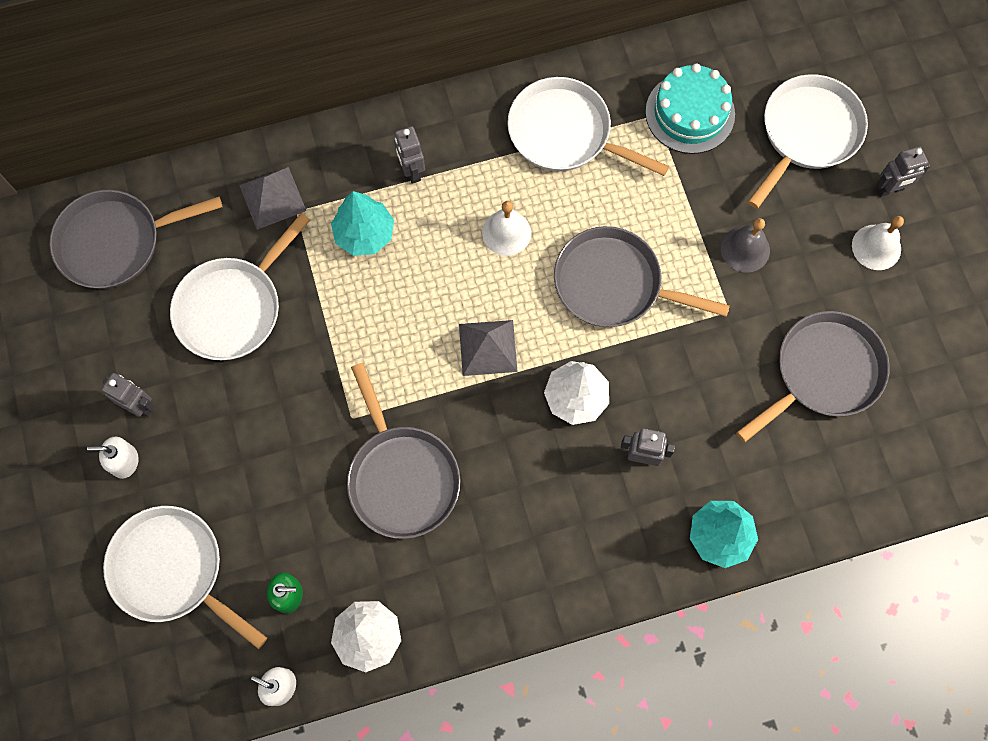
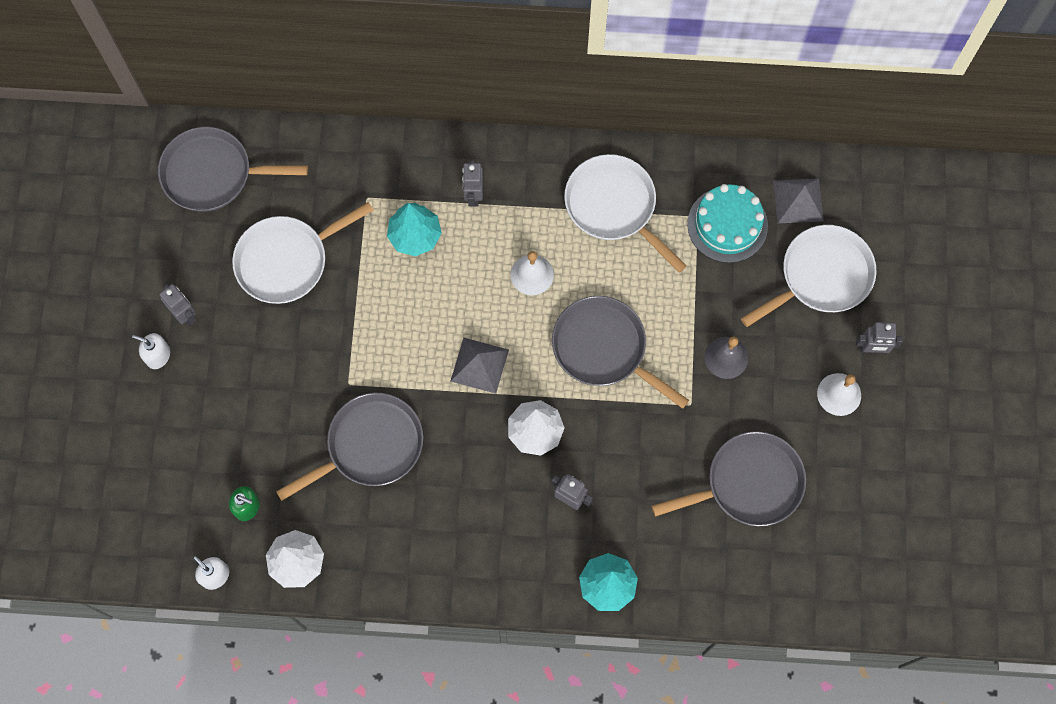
camera: 20 degrees right, 0 degrees up
(173, 570) = (165, 455): white pan -> none
(272, 197) = (351, 179): grey pyramid -> grey pyramid (798, 200)
(401, 477) = (370, 446): grey pan -> grey pan turned 120 degrees counterclockwise

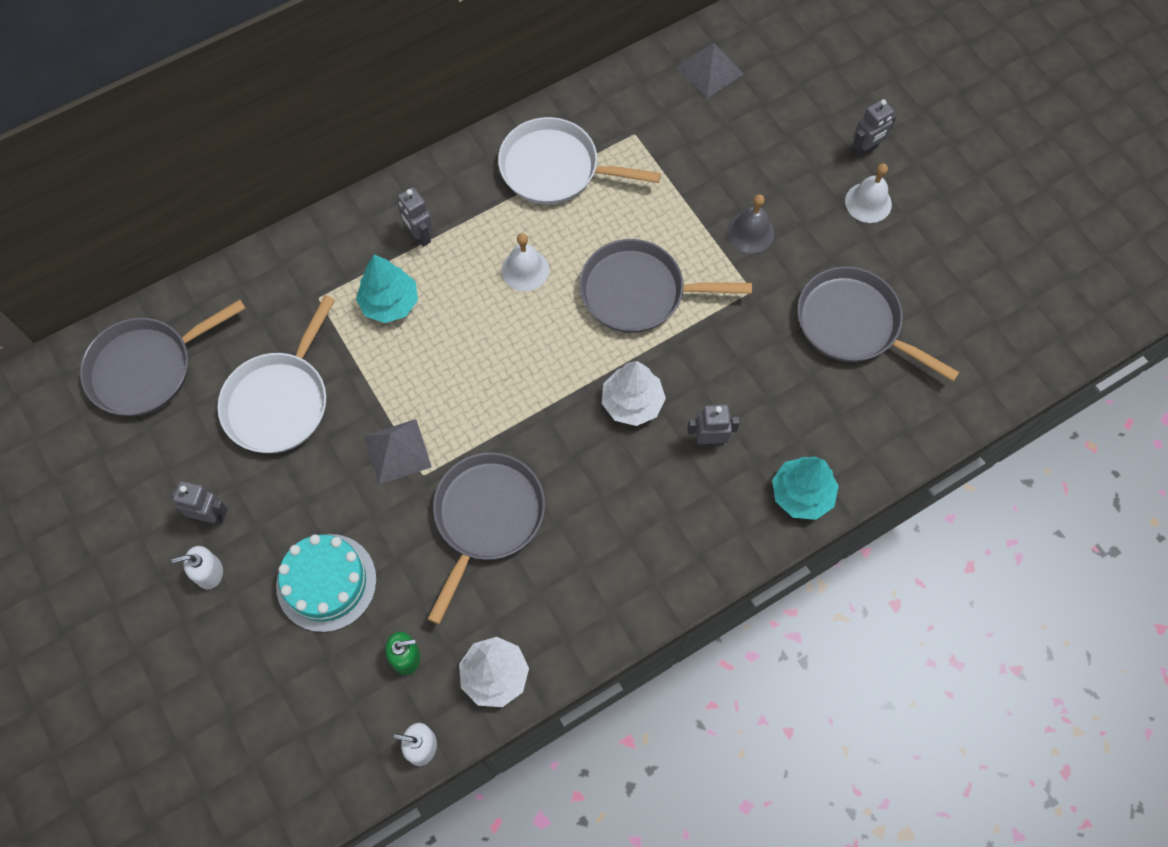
camera: 35 degrees left, 5 degrees down
(479, 365) = (536, 378): grey pyramid -> grey pyramid (397, 451)
(727, 225) = (665, 125): turquoise cake -> turquoise cake (326, 582)
(748, 483) = (853, 324): grey pan -> grey pan turned 90 degrees counterclockwise
(821, 276) = (777, 118): white pan -> none

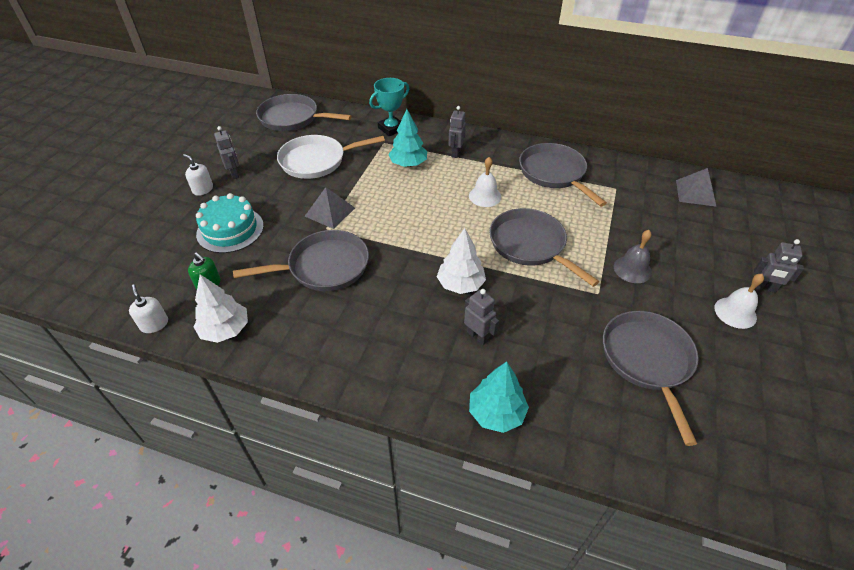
camera: 50 degrees right, 20 degrees down
(297, 267) = (391, 129): none -> turquoise trophy
(555, 169) = (554, 173): white pan -> grey pan

